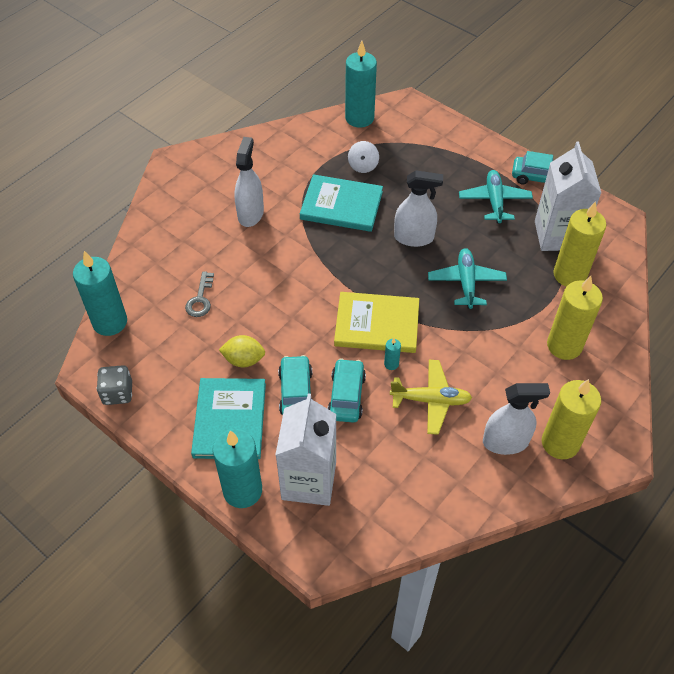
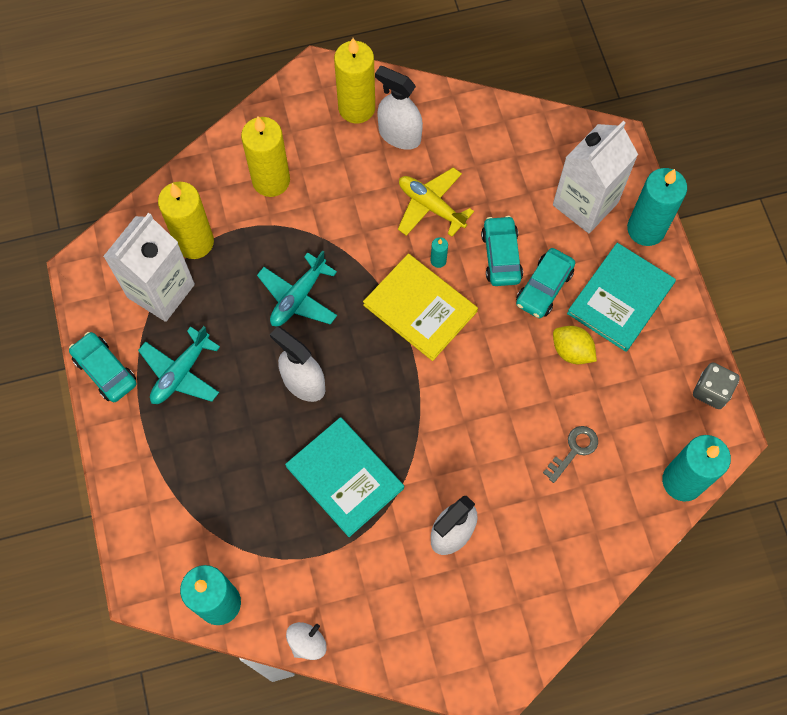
camera: 145 degrees left, 15 degrees up
(346, 396) = (501, 256): turquoise car -> turquoise car turned 135 degrees clockwise
(363, 166) = (277, 520): white spinning top -> white spinning top (307, 642)

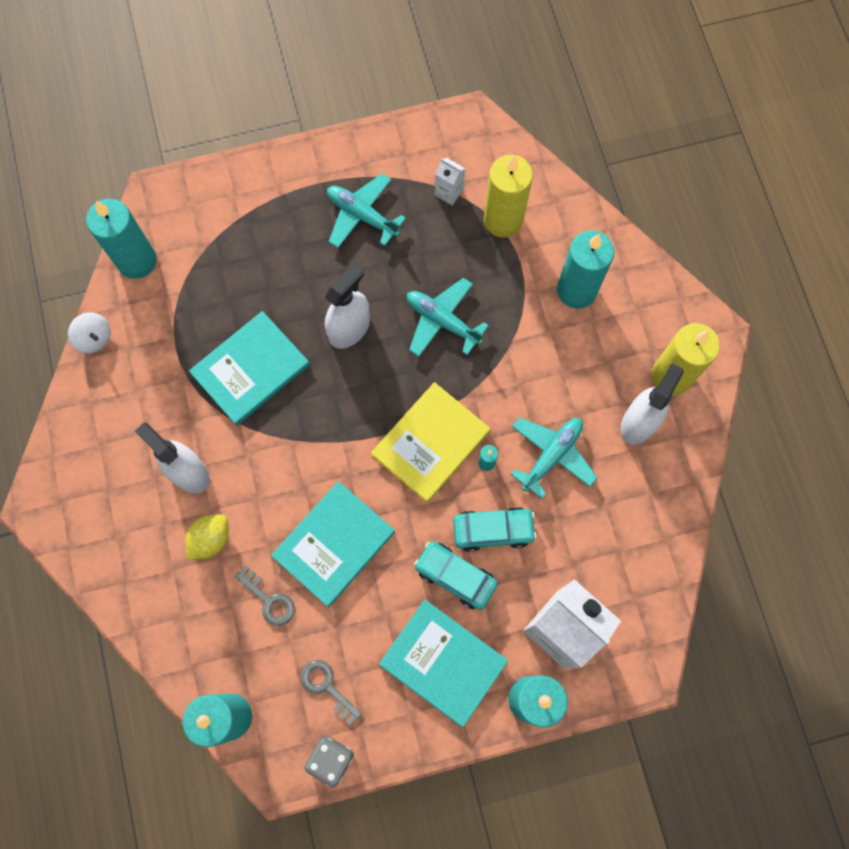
camera: 90 degrees right, 5 degrees up
(105, 370) = (365, 149): turquoise car -> none
(161, 291) = (449, 192): white carton -> white carton, size x0.43
(271, 180) = (576, 290): yellow candle -> turquoise candle
(431, 206) = (551, 455): yellow plane -> turquoise plane
(519, 393) = (334, 544): none -> turquoise book
(571, 351) = (380, 603): yellow lemon -> yellow lemon (211, 539)
(649, 396) = (326, 687): none -> grey key

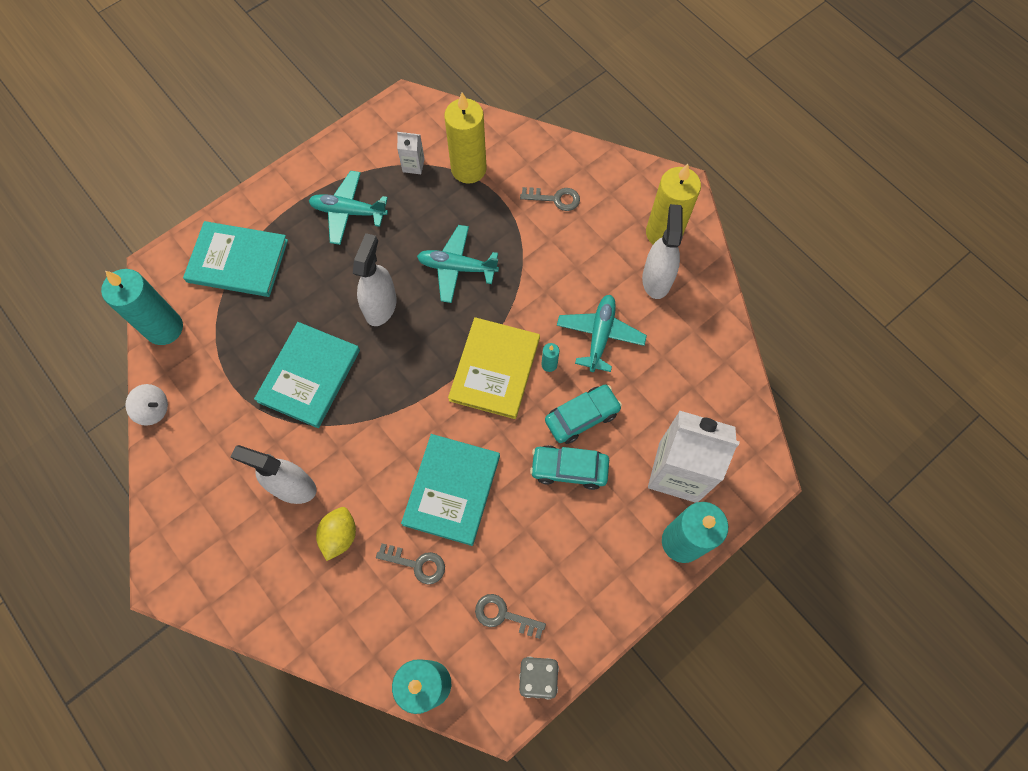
camera: 25 degrees left, 5 degrees down
(443, 662) = (594, 546): turquoise book -> turquoise book (238, 261)
(576, 290) = (555, 199): turquoise candle -> grey key

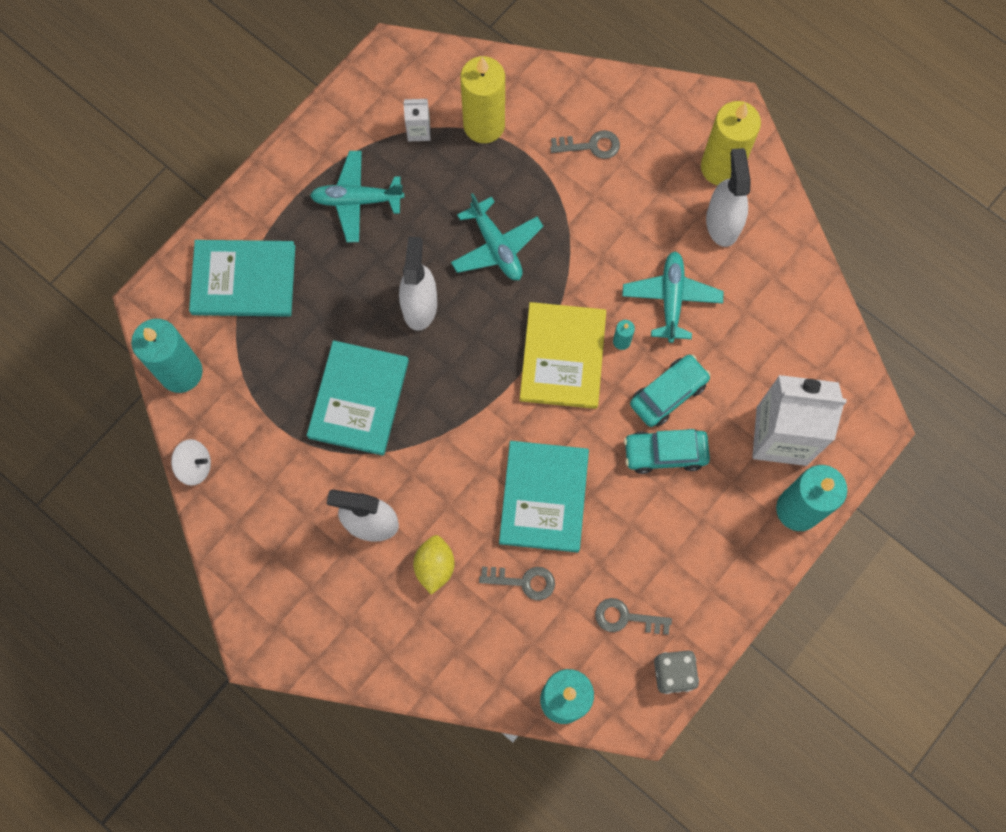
camera: 10 degrees left, 5 degrees up
(457, 267) = (496, 246): turquoise plane -> turquoise plane turned 120 degrees counterclockwise

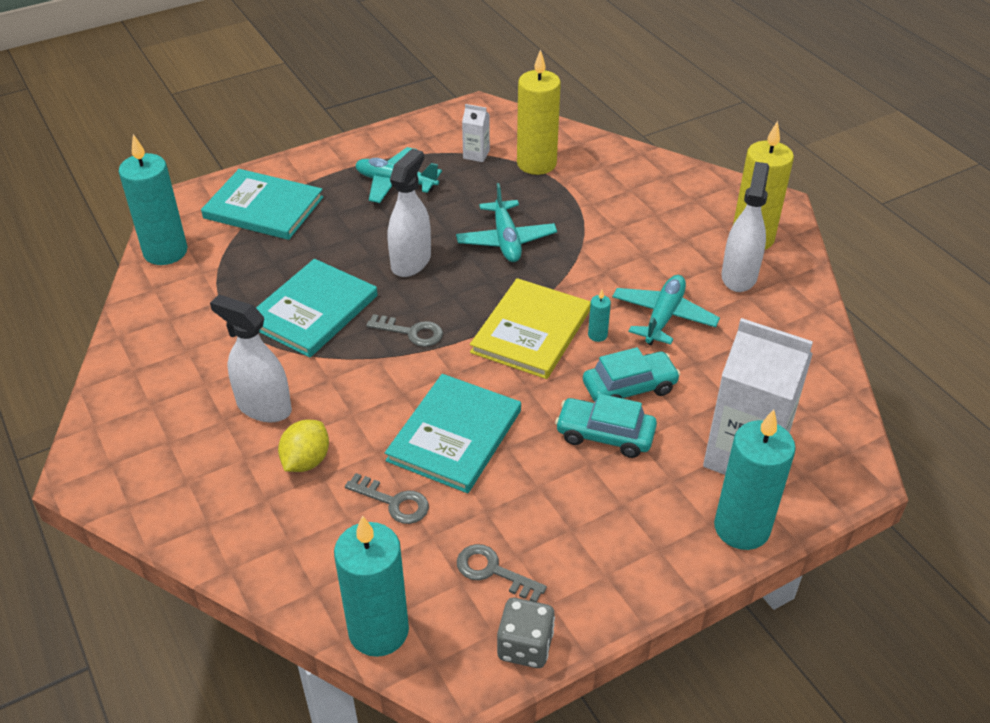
camera: 20 degrees right, 30 degrees down
(195, 466) = (128, 318): white spinning top -> none
(591, 146) = (629, 197): grey key -> grey key (411, 332)

